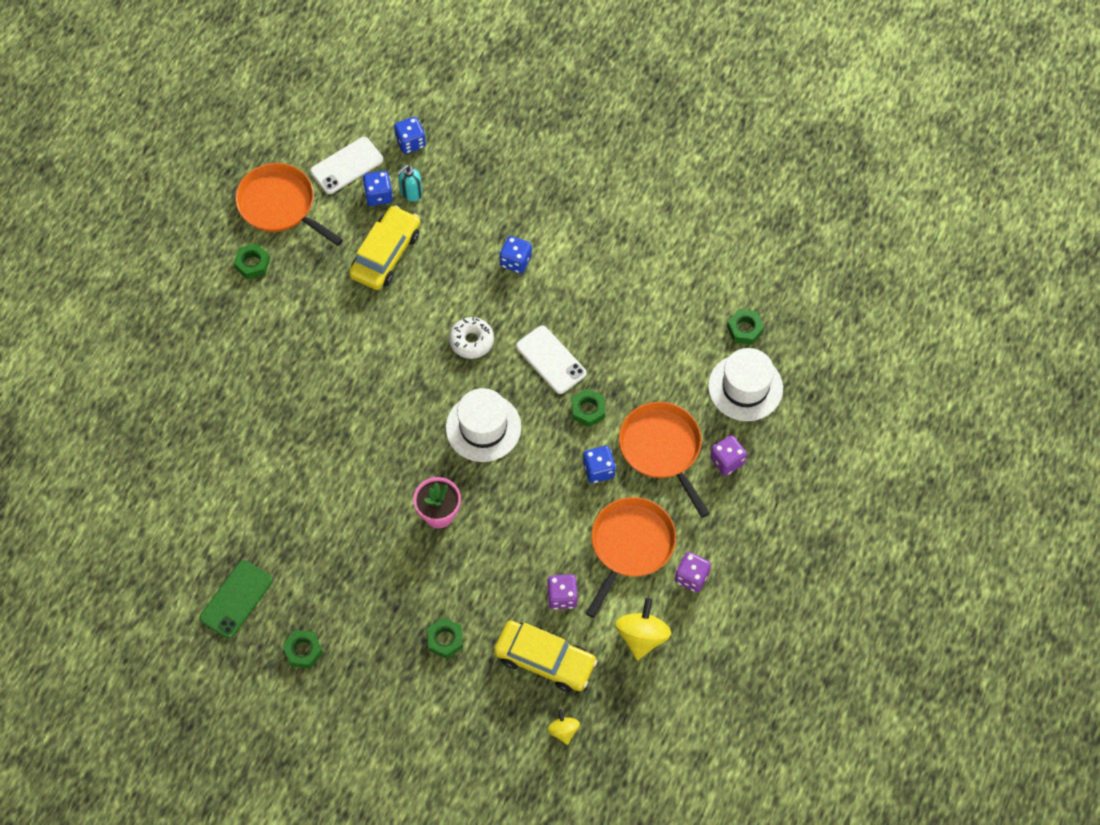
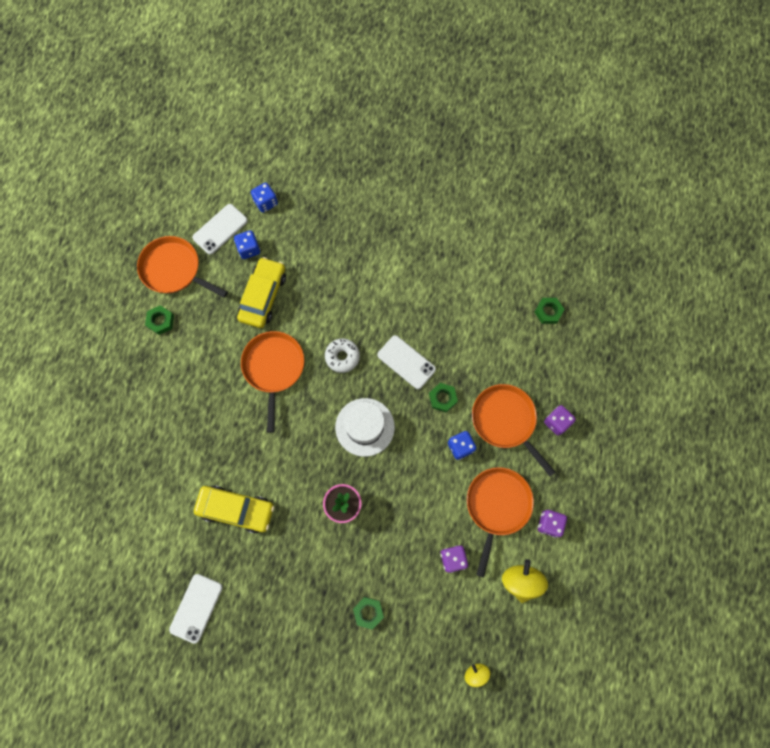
camera: 10 degrees left, 10 degrees up
(236, 599) = (196, 608): green phone -> white phone
(303, 650) = (257, 643): green nut -> none
(383, 340) = (273, 368): none -> orange pan
(411, 192) = (273, 243): turquoise soap dispenser -> none
(515, 261) = (364, 286): blue dice -> none
(545, 660) = (450, 615): yellow car -> yellow car (236, 509)
(745, 387) = (558, 359): white hat -> none

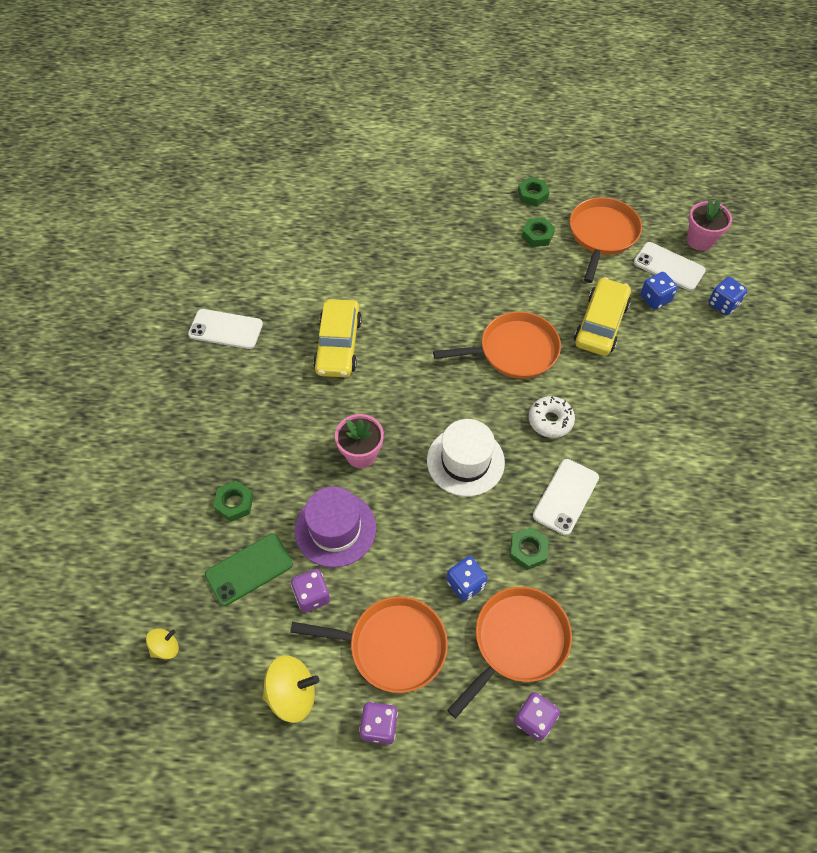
camera: 80 degrees right, 15 degrees down
(200, 198) = (700, 240): none -> pink flower pot
(263, 296) = (600, 324): yellow car -> yellow car turned 75 degrees counterclockwise
(403, 534) = (335, 529): none -> purple hat
(425, 605) = (249, 569): none -> green phone
(548, 312) = (705, 685): green nut -> green nut (532, 195)

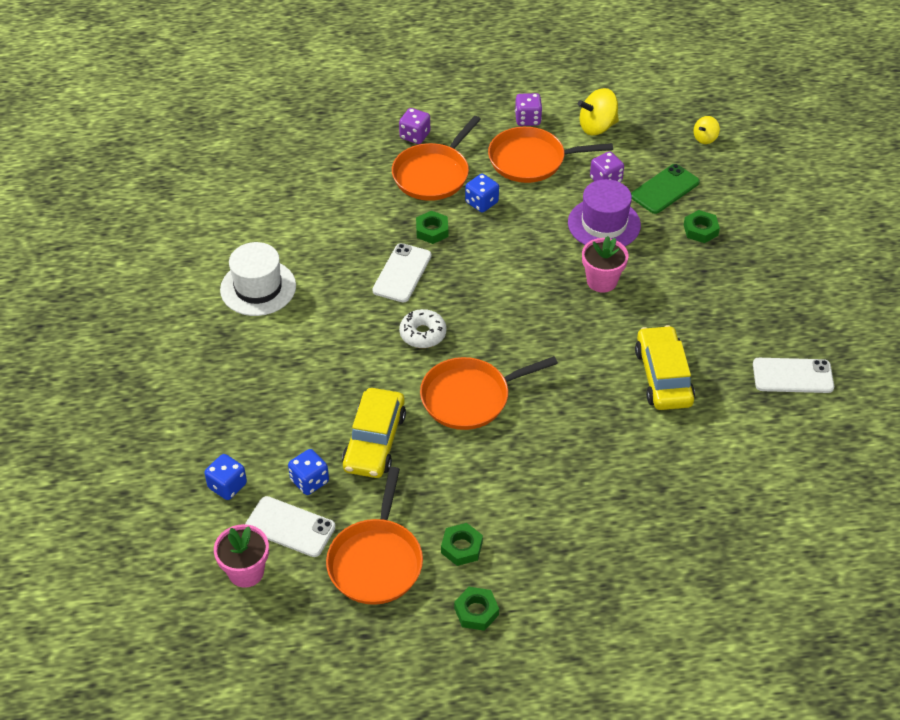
camera: 170 degrees right, 10 degrees down
(465, 461) = (501, 288): white hat -> white hat (258, 288)

